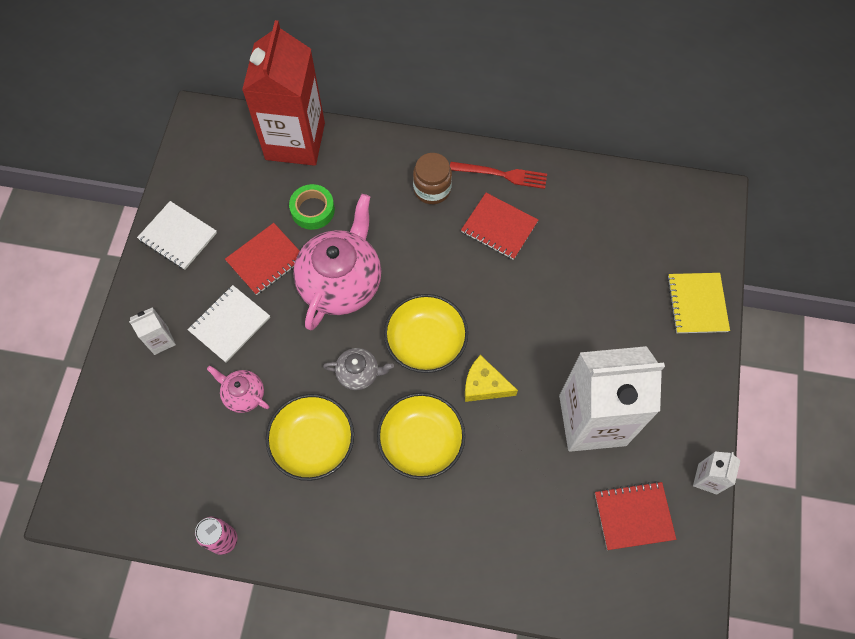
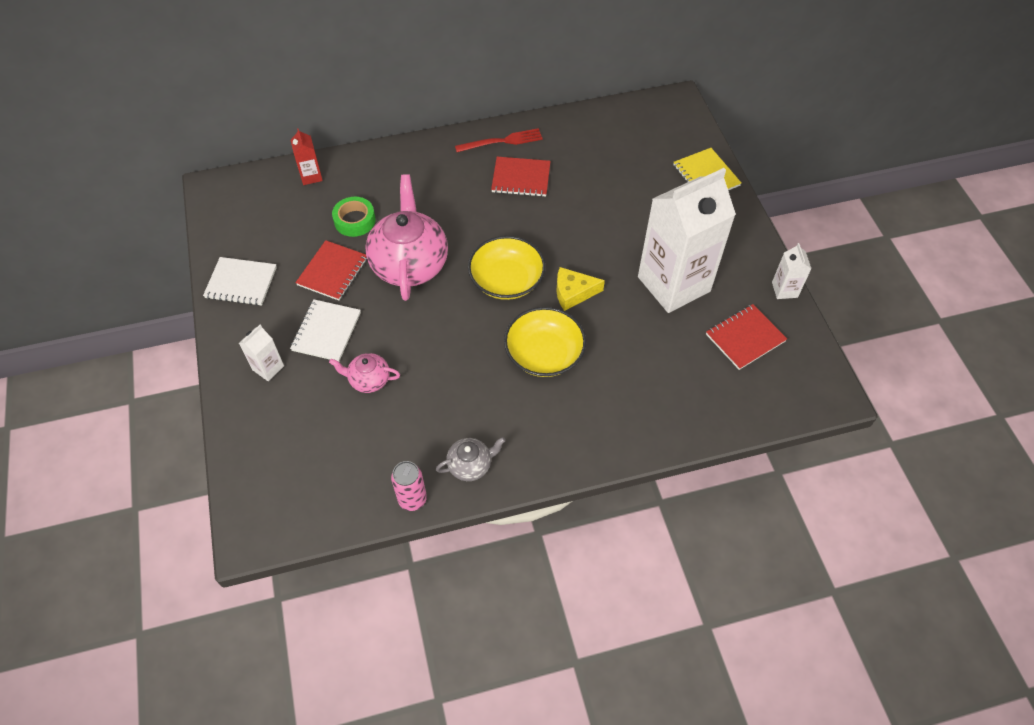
camera: 25 degrees left, 10 degrees down
(295, 141) = (311, 176): red carton -> red carton, size x0.41
(313, 442) = (451, 391): yellow bowl -> none
(359, 373) = (462, 325): grey teapot -> grey teapot (470, 465)
(432, 189) = (450, 171): brown jar -> none

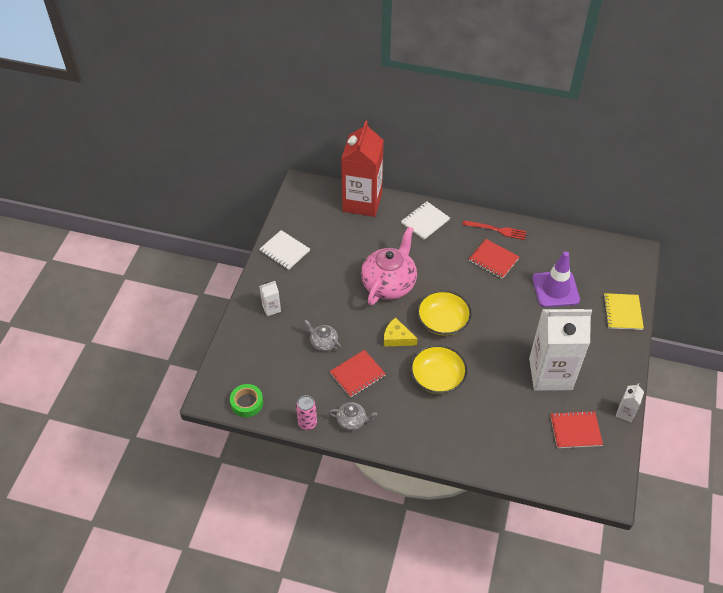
camera: 30 degrees right, 5 degrees down
(311, 176) = (362, 202): red carton -> red carton, size x2.47
(326, 331) = (316, 302): white notebook -> white notebook (425, 221)
(333, 272) = (340, 268): red notebook -> red notebook (357, 374)
(354, 220) = (372, 242): green tape -> green tape (247, 403)
(369, 380) = (323, 343): pink teapot -> grey teapot
(573, 293) = (480, 349): yellow cheese -> yellow cheese (397, 338)
(615, 181) = (555, 289): none -> purple traffic cone

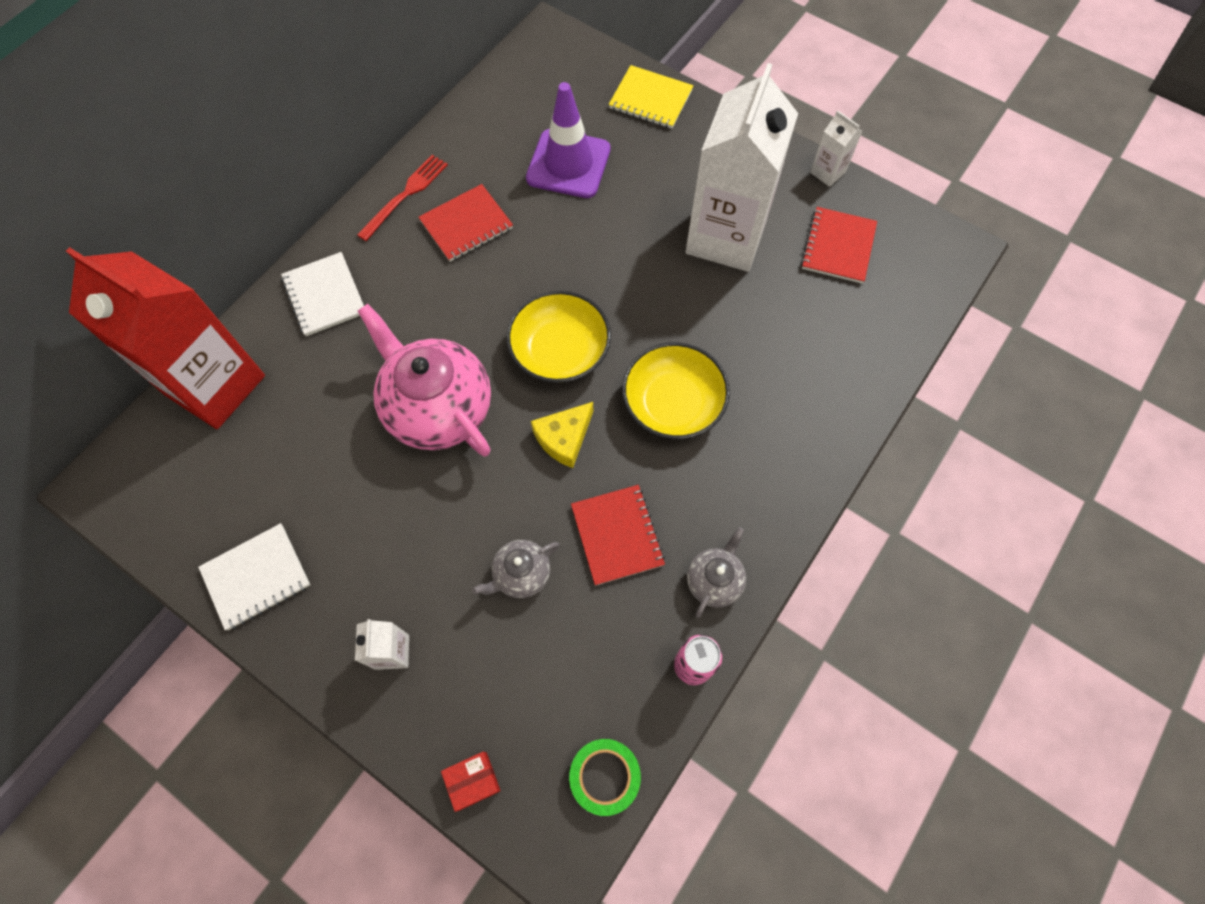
camera: 70 degrees left, 15 degrees up
(229, 355) = (472, 781): none -> red box

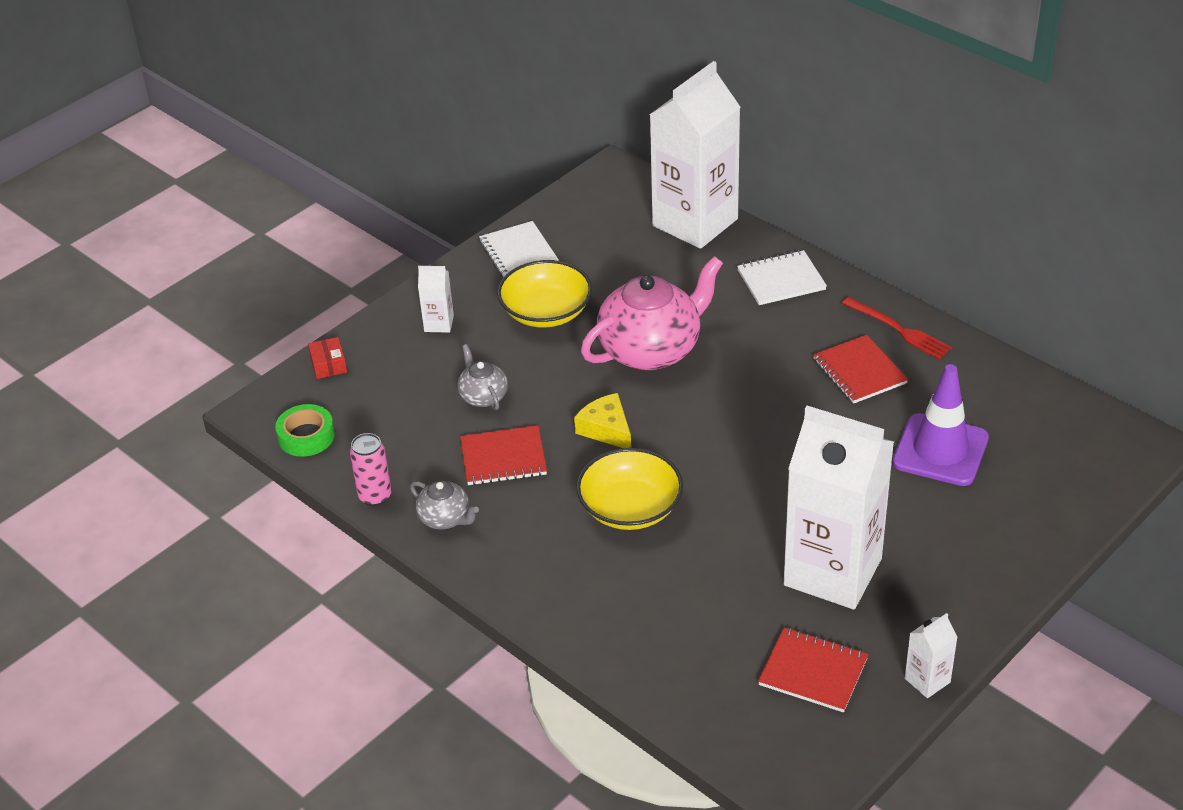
camera: 100 degrees right, 25 degrees down
(215, 385) = (695, 222): red carton -> white carton
(560, 351) = (701, 431): yellow bowl -> yellow bowl (546, 312)
(650, 99) = (1042, 527): yellow notebook -> none

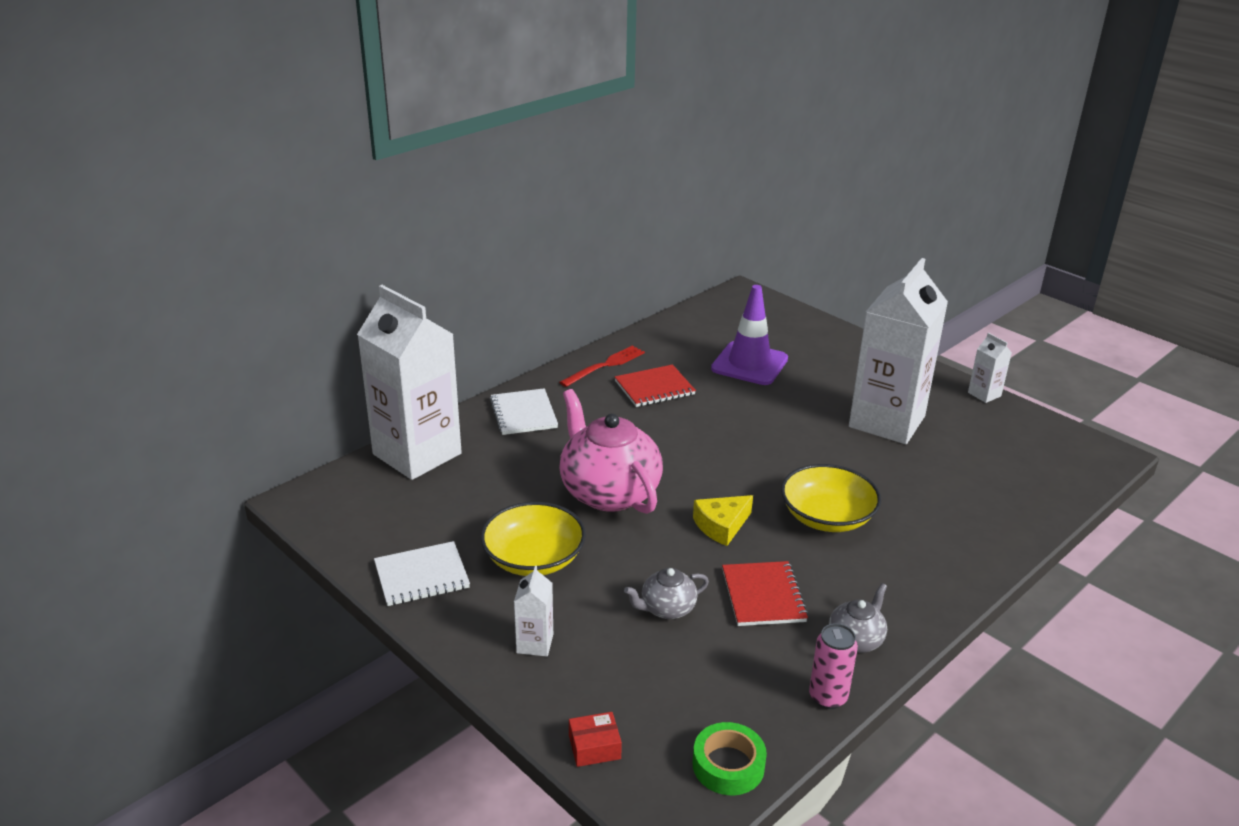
camera: 90 degrees left, 10 degrees down
(813, 672) = (992, 439): red notebook -> none

